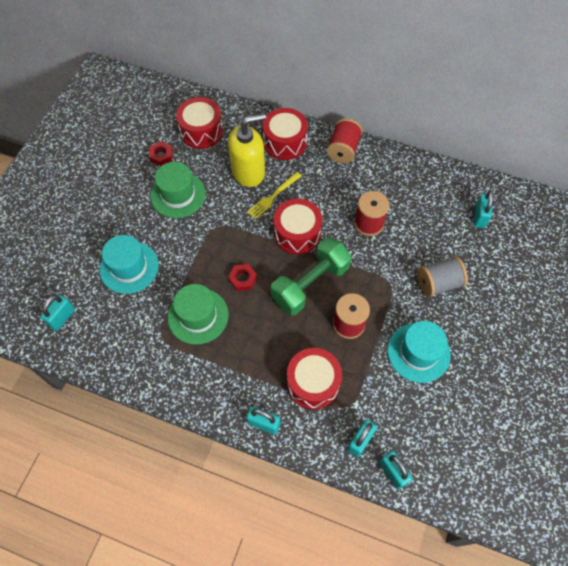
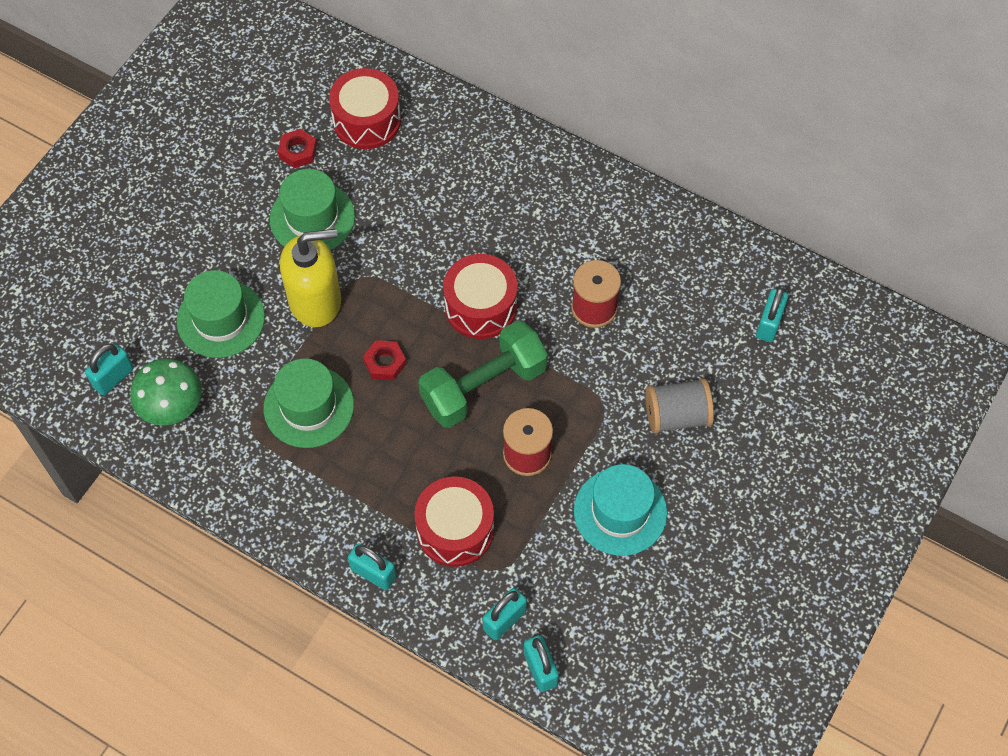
camera: 10 degrees right, 0 degrees up
(106, 331) = (172, 407): none -> green mushroom
(129, 267) = (221, 319): turquoise hat -> green hat
(248, 172) = (427, 197): yellow soap dispenser -> yellow soap dispenser (315, 300)
(273, 196) = (457, 243): yellow fork -> none
(285, 142) = (493, 158): red drum -> none
(343, 150) = (583, 184): red spool -> none

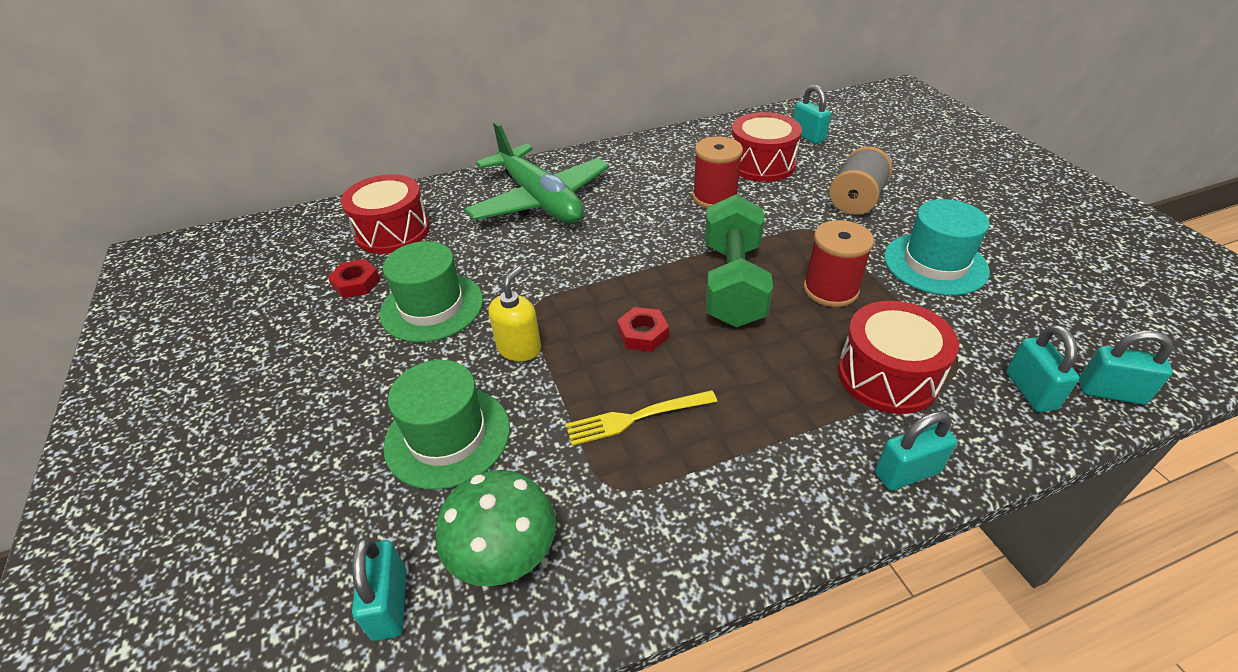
camera: 50 degrees left, 20 degrees down
(309, 407) = (636, 417): green hat -> yellow fork
(315, 300) = (519, 348): yellow soap dispenser -> yellow soap dispenser, size x0.57
(481, 307) = (649, 250): red drum -> red drum (761, 164)
(486, 185) = (539, 200): none -> green plane

